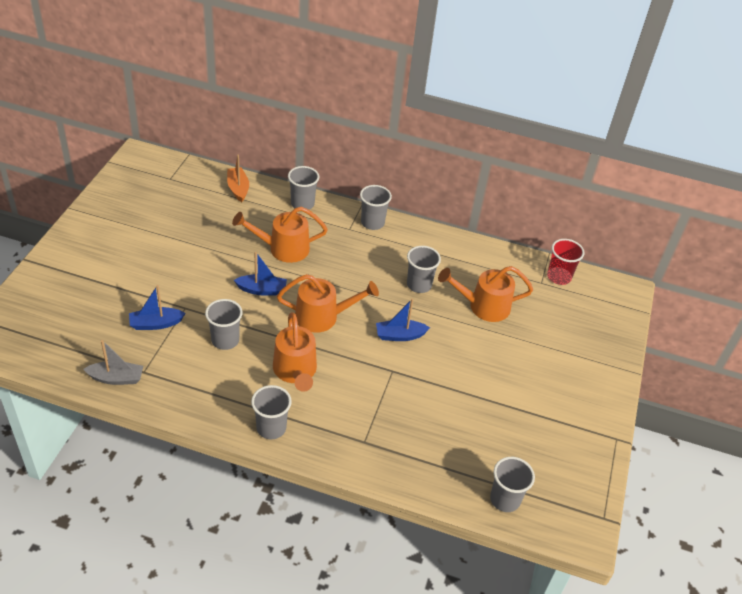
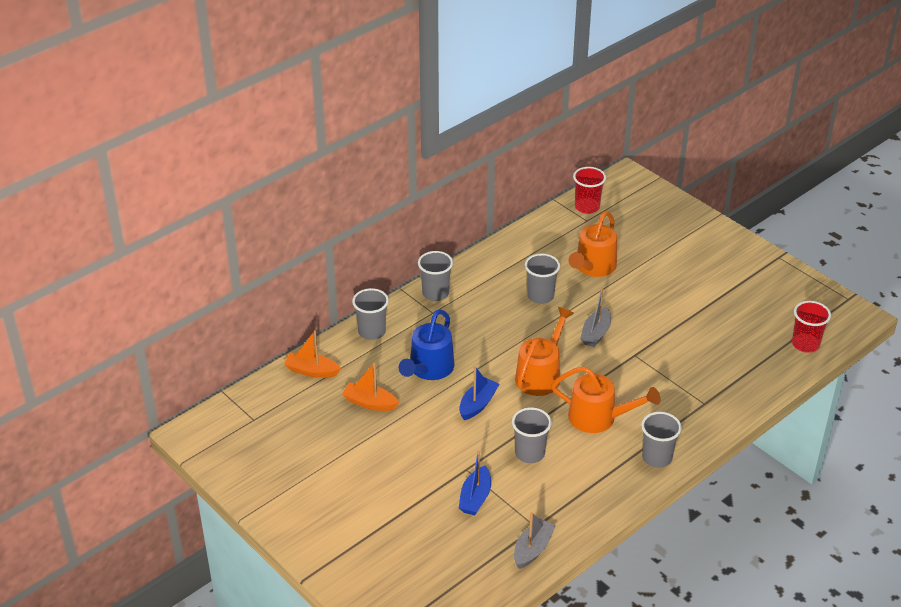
camera: 55 degrees left, 5 degrees down
(224, 230) = (370, 403): none -> orange boat
(282, 249) = (429, 369): orange watering can -> blue watering can
(400, 335) = (595, 333): blue boat -> grey boat
(505, 499) = (805, 344): grey cup -> red cup

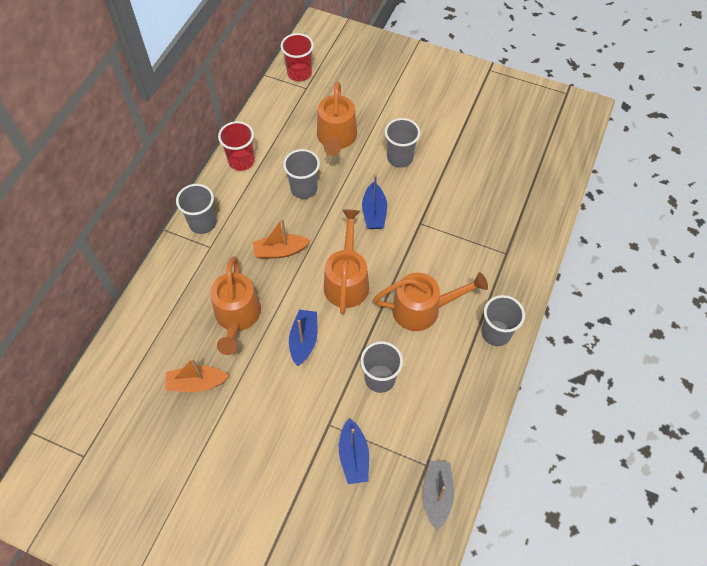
camera: 25 degrees left, 20 degrees up
(312, 371) = (119, 367): orange boat -> orange boat (280, 251)
(372, 331) = (160, 294): grey cup -> grey cup (400, 158)
(429, 369) = (237, 317): blue watering can -> orange watering can
(595, 333) = (374, 212): grey boat -> blue boat
(805, 344) = (557, 154): red cup -> red cup (241, 161)

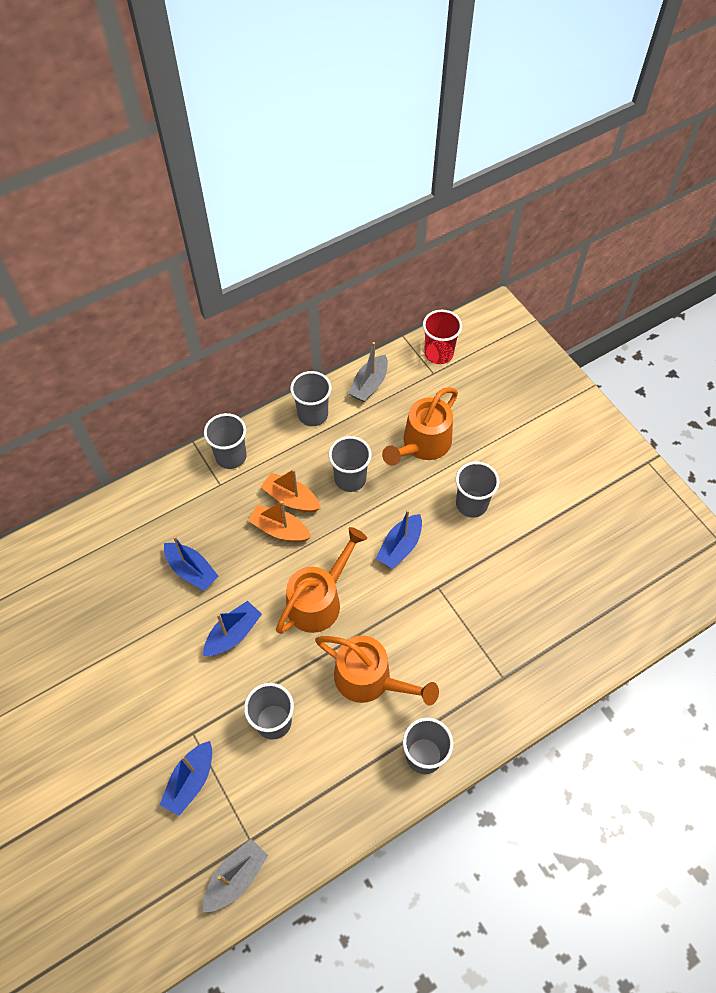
camera: 35 degrees right, 0 degrees up
(196, 383) = (110, 610): orange boat -> orange boat (291, 498)
(237, 317) = (191, 570): orange watering can -> blue boat
(241, 161) = (313, 414): red cup -> grey cup
(266, 119) = (369, 384): none -> grey boat

